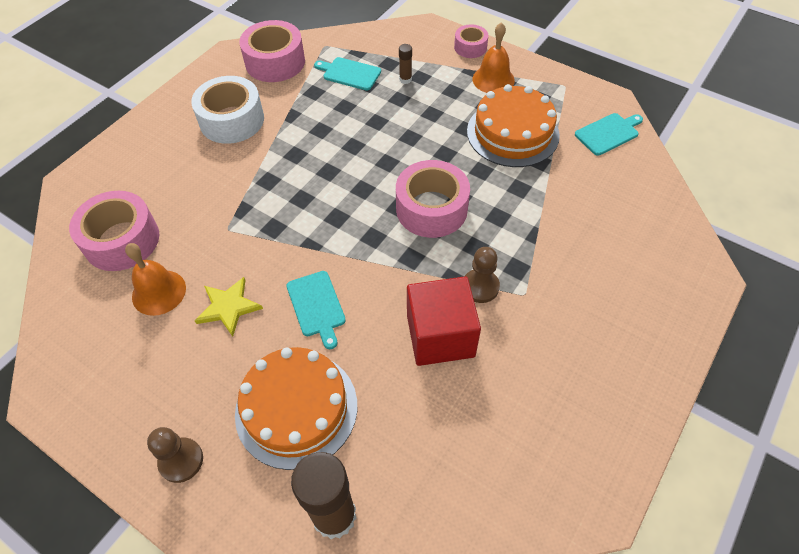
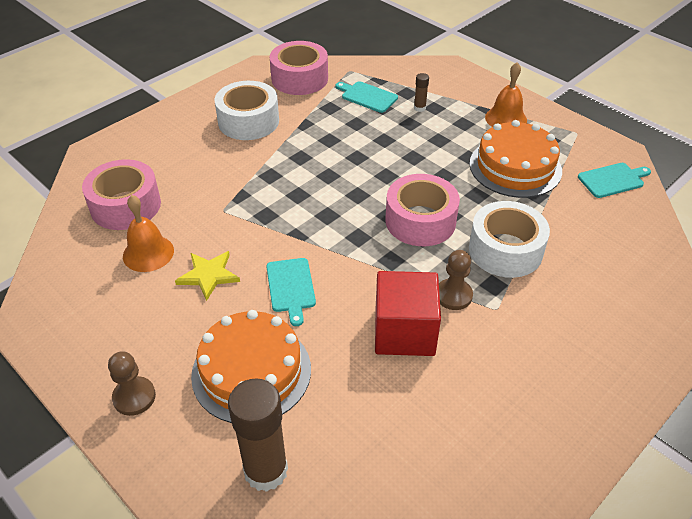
camera: 10 degrees right, 10 degrees down
(470, 47) = (489, 88): pink tape -> none
(521, 228) = (505, 250): none -> white tape

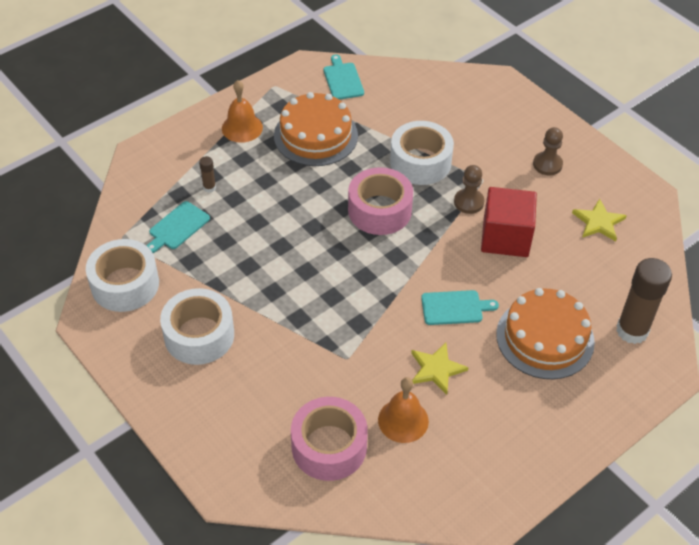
camera: 85 degrees left, 5 degrees up
(134, 397) = (572, 419): brown pawn -> brown pawn (547, 164)
(299, 78) = (125, 284): pink tape -> white tape
(454, 437) = (598, 222): none -> yellow star

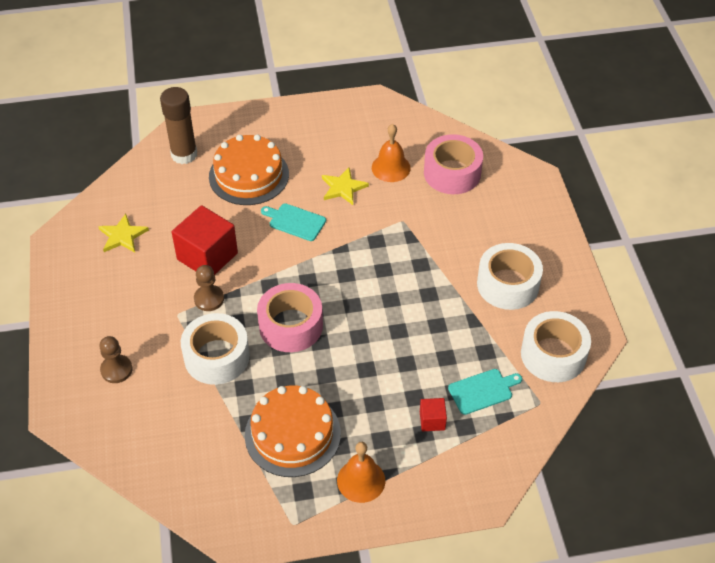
camera: 150 degrees left, 0 degrees up
(209, 188) = (432, 421): brown glue stick -> red cube
(342, 80) = (214, 495): turquoise cutting board -> none
(547, 164) = (109, 303): brown pawn -> brown pawn (116, 370)

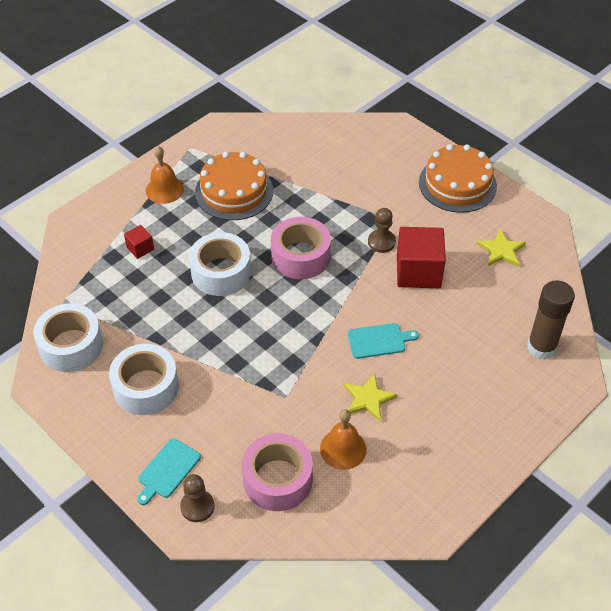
camera: 145 degrees right, 0 degrees up
(116, 370) = (392, 166): brown pawn -> brown pawn (197, 506)
(217, 357) = (333, 208): white tape -> white tape (221, 272)
(249, 175) = (464, 361): orange cake -> orange cake (457, 184)
(482, 391) = (114, 288): turquoise cutting board -> turquoise cutting board (168, 470)

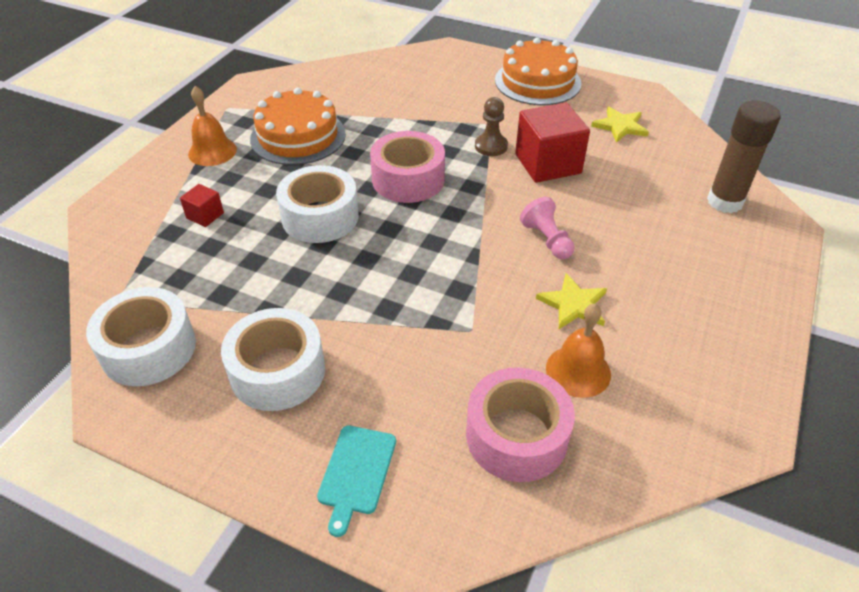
camera: 20 degrees left, 5 degrees down
(197, 506) = (423, 511): brown pawn -> none
(379, 340) = (547, 240): turquoise cutting board -> pink pawn

